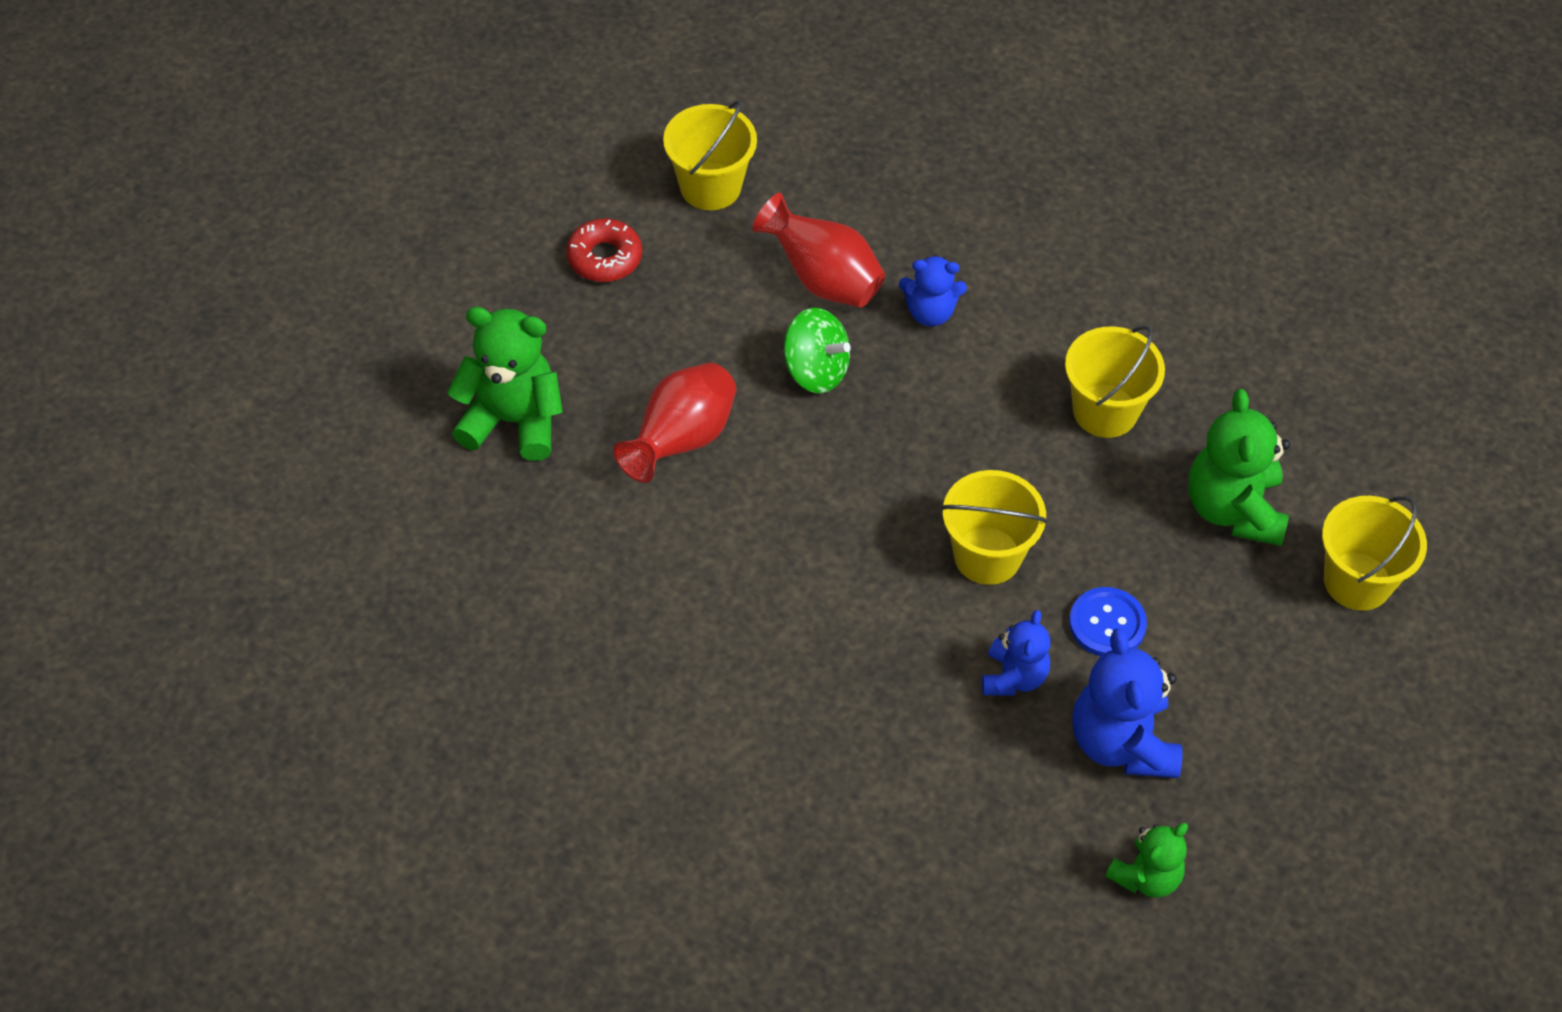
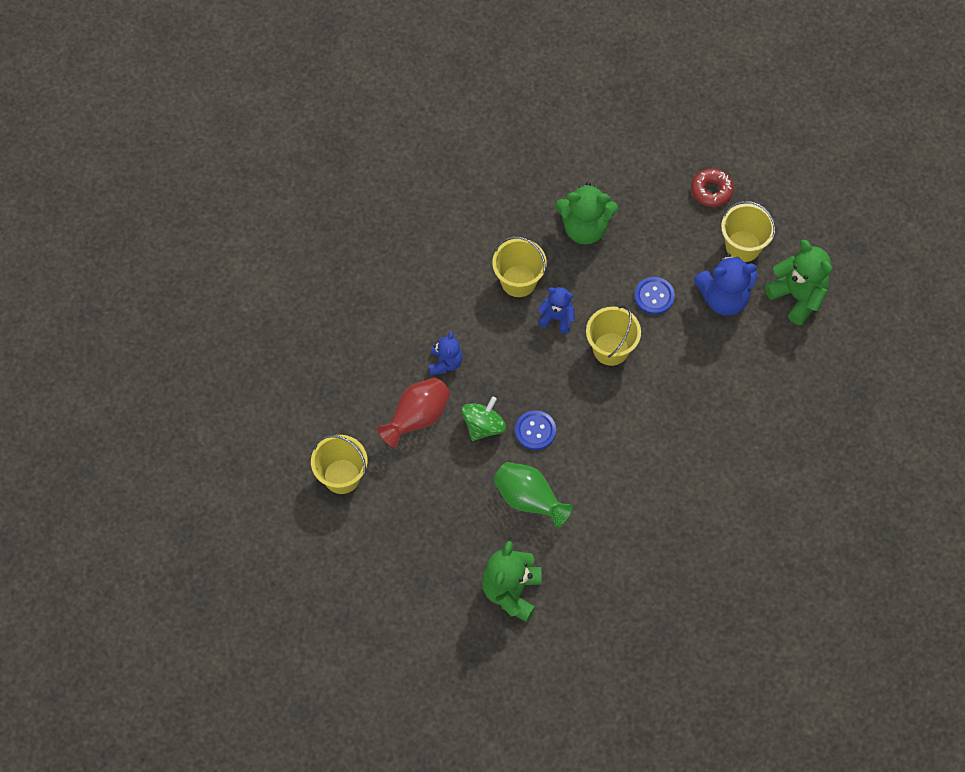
camera: 85 degrees left, 10 degrees up
(604, 258) = (393, 538): red donut -> red donut (711, 191)
(681, 440) = (529, 500): red vase -> green vase
(813, 445) = (535, 431): none -> blue button
(1013, 677) = (685, 344): blue teddy bear -> blue teddy bear (557, 318)
(1146, 877) = (797, 296): green teddy bear -> green teddy bear, size x1.65
(1357, 581) = (630, 178): yellow bucket -> yellow bucket (743, 246)

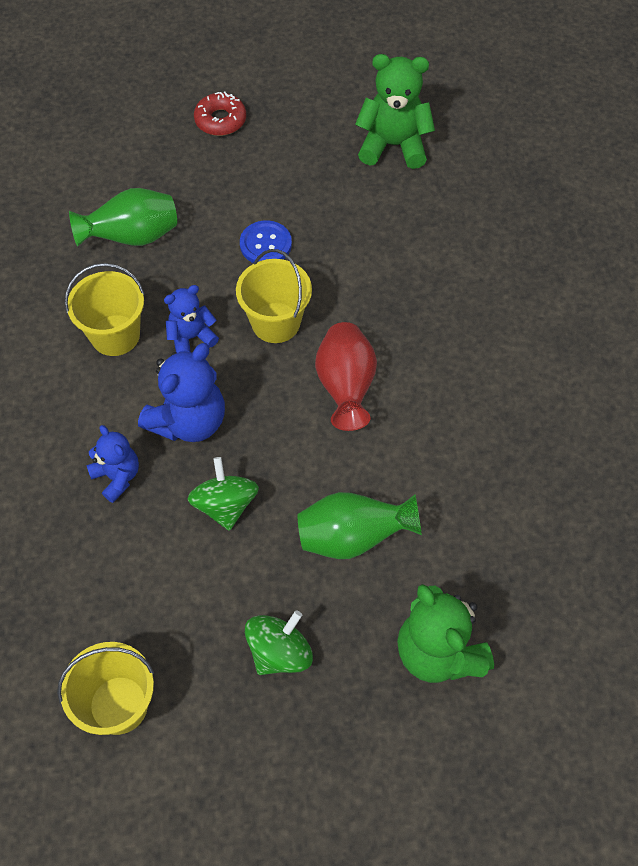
camera: 45 degrees left, 5 degrees down
(417, 418) = (144, 560): red vase -> red vase (346, 387)
(437, 521) = (279, 652): none -> green spinning top
(535, 431) = (284, 462): blue button -> none
(584, 228) = (132, 237): green teddy bear -> green vase
(724, 298) = (331, 196): blue teddy bear -> blue teddy bear (189, 421)
(743, 246) = (299, 142): yellow bucket -> none

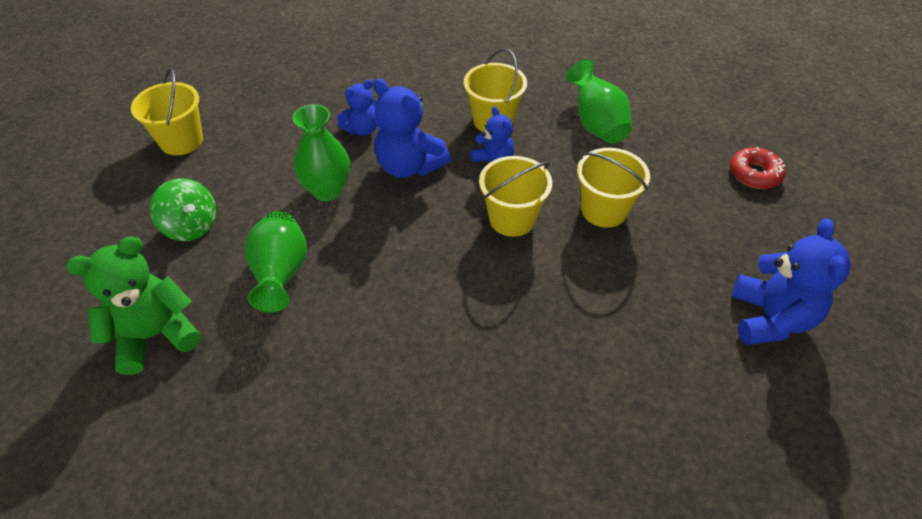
camera: 90 degrees right, 10 degrees down
(225, 505) = (327, 190): green spinning top -> green vase
(265, 244) = (604, 210): blue button -> yellow bucket
(346, 387) = (439, 271): red vase -> none
(393, 145) = (770, 318): green teddy bear -> blue teddy bear

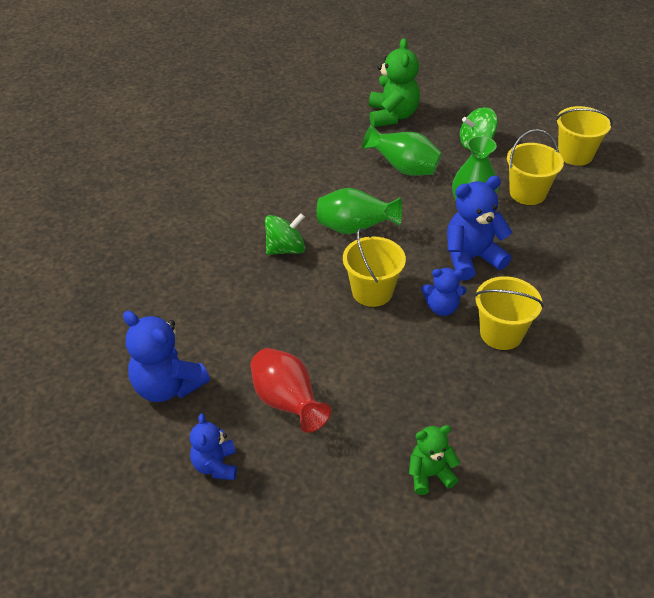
camera: 120 degrees right, 5 degrees down
(362, 129) = (536, 247): blue teddy bear -> blue teddy bear (215, 465)
(506, 322) = (285, 249): none -> green spinning top
(596, 124) = (451, 406): green vase -> green vase (355, 228)
(604, 210) = (341, 350): yellow bucket -> yellow bucket (527, 193)
(666, 115) = (429, 475): none -> green teddy bear
(692, 220) = (287, 402): none -> red vase
(754, 174) = (301, 491): red donut -> none

